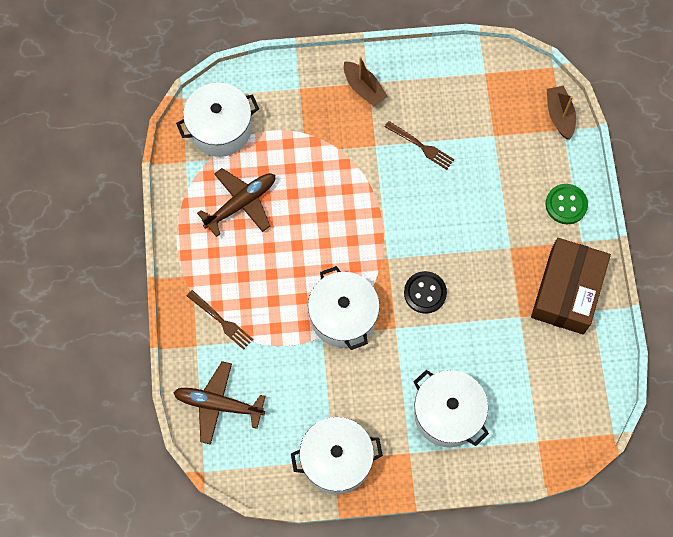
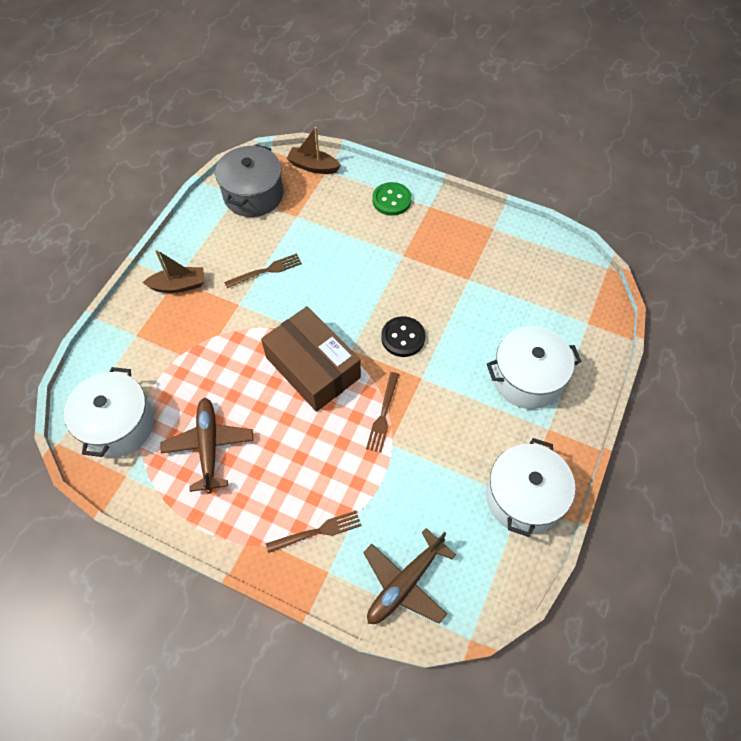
camera: 60 degrees left, 10 degrees down
(343, 316) = (383, 415): white pot -> brown fork
(493, 86) = (253, 195): none -> grey pot
(567, 291) = (466, 236): brown box -> brown box (313, 367)

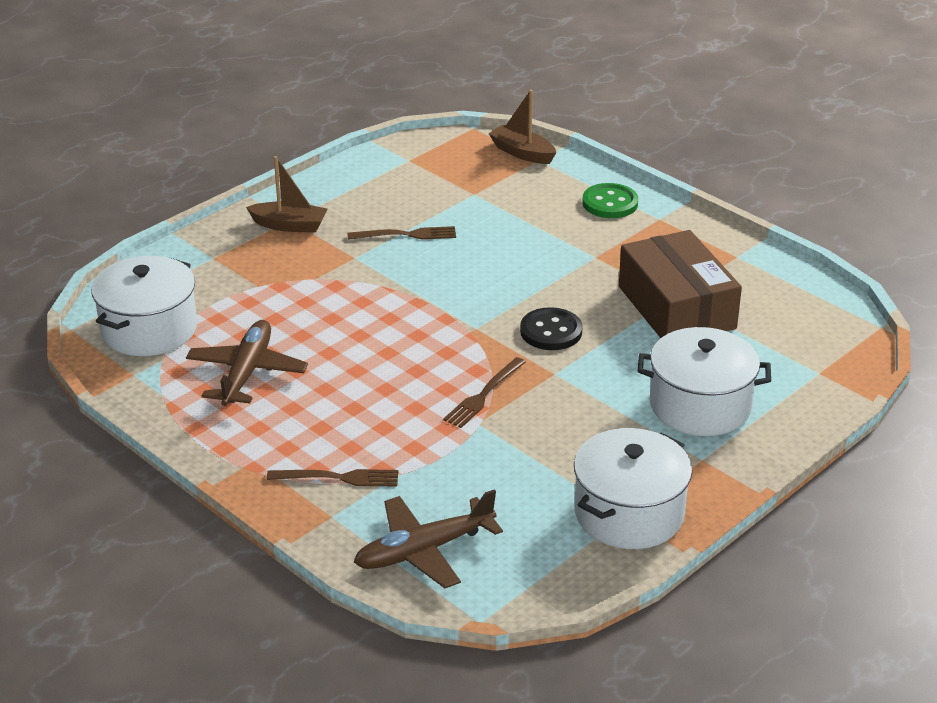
camera: 20 degrees right, 25 degrees down
(253, 195) = (429, 164): grey pot -> none
(313, 367) = (416, 333): brown box -> brown box (676, 307)

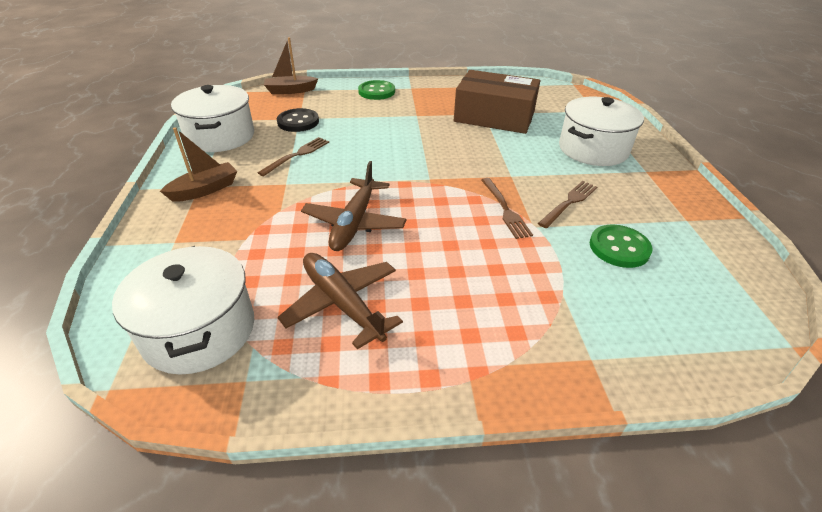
camera: 50 degrees left, 5 degrees up
(339, 478) = (541, 326): brown fork -> brown fork (569, 202)
(424, 550) = (676, 328): brown plane -> brown plane (355, 222)
(510, 485) = (619, 248): none -> green button
(551, 331) = (467, 157): black button -> black button (298, 122)
(629, 513) = (686, 218): white pot -> white pot (220, 136)

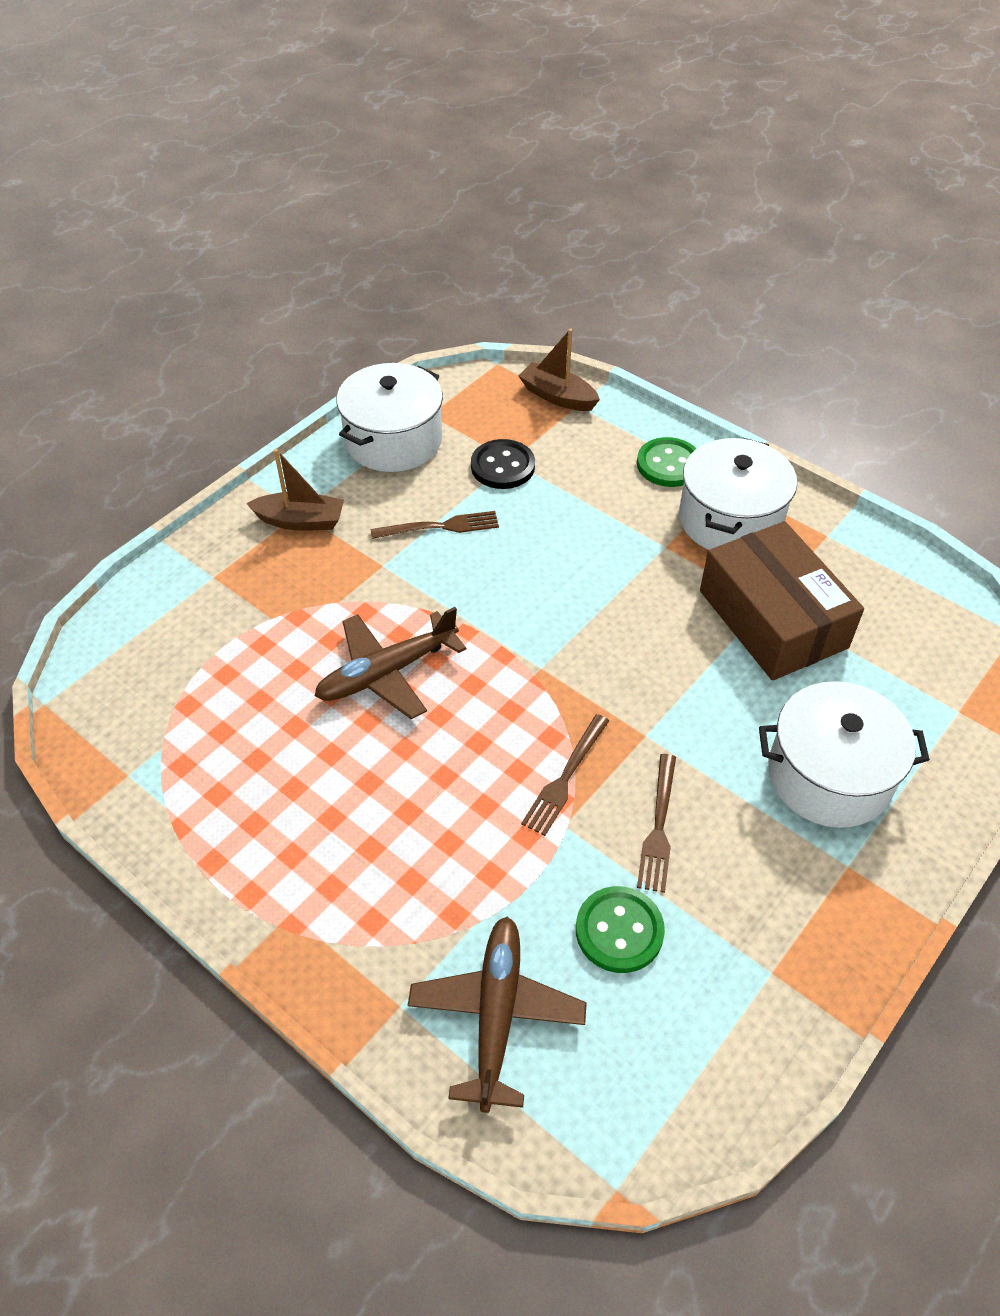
camera: 45 degrees right, 10 degrees up
(199, 330) = (142, 697): white pot -> white pot (730, 520)
(342, 304) = (269, 762): brown plane -> brown plane (496, 1015)
(569, 202) = (658, 828): brown fork -> brown fork turned 105 degrees clockwise

